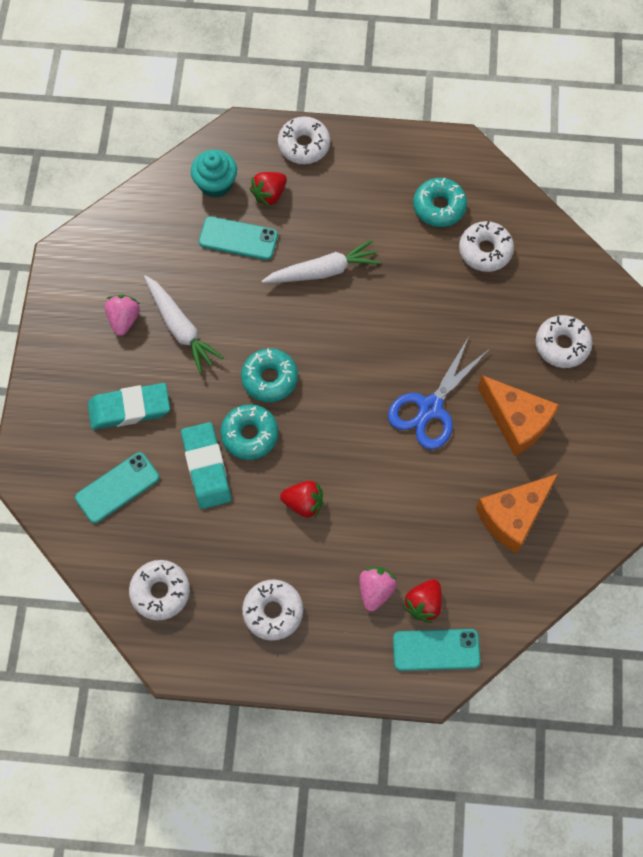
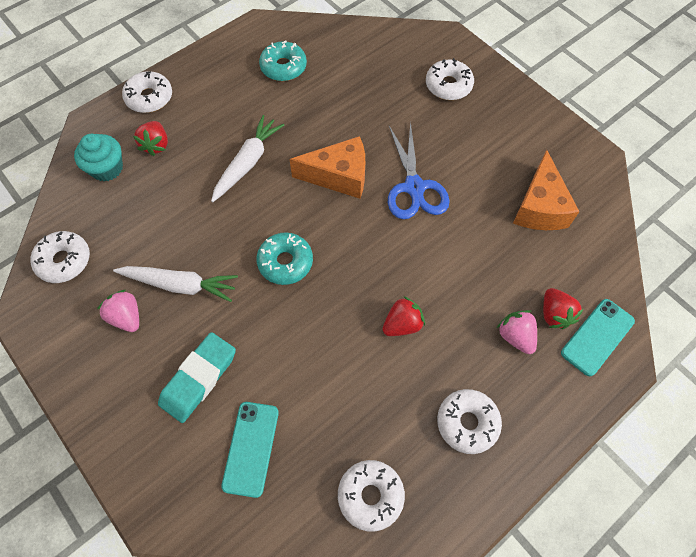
camera: 45 degrees left, 5 degrees down
(206, 467) = (305, 366): turquoise eraser -> none
(238, 238) = (162, 190): turquoise phone -> none
(249, 435) = (312, 313): turquoise donut -> none
(485, 251) = (341, 70): white donut -> white donut (64, 261)
(516, 421) = (474, 150): orange cheese -> orange cheese (339, 176)

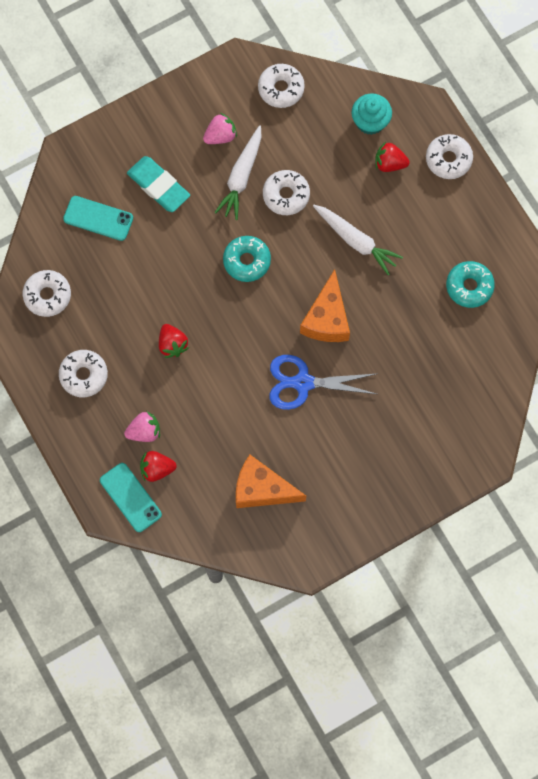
camera: 100 degrees right, 10 degrees up
(448, 85) = (419, 443): white donut -> white donut (286, 195)

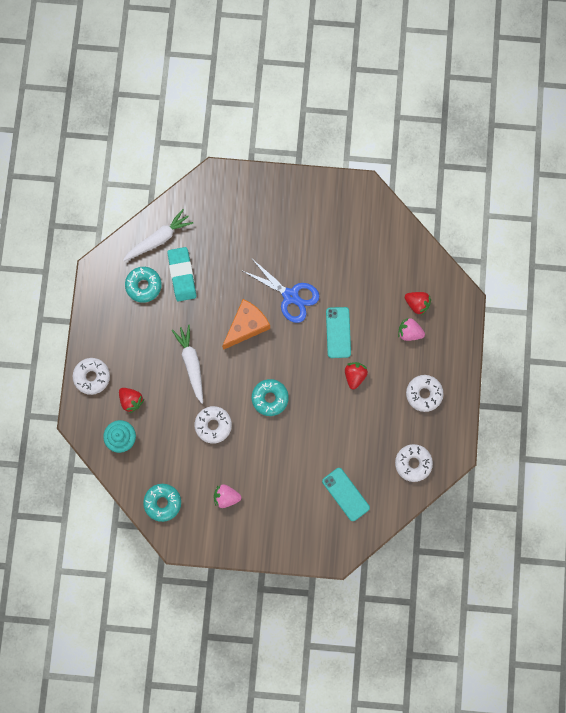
camera: 145 degrees left, 5 degrees up
(130, 497) = (444, 297): turquoise phone -> turquoise phone (338, 332)
(158, 186) = (291, 489): turquoise eraser -> turquoise eraser (182, 275)
(241, 177) = (233, 458): white carrot -> white carrot (159, 239)
(262, 489) = (361, 249): orange cheese -> none
(281, 89) = (163, 502): white donut -> turquoise donut

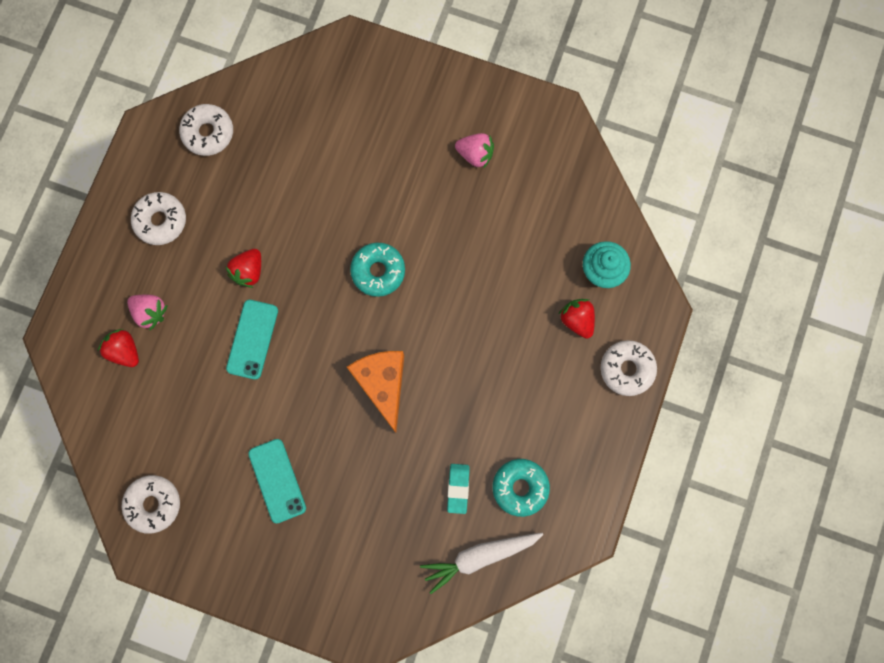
camera: 165 degrees left, 0 degrees up
(163, 502) = (564, 169): turquoise donut -> none
(182, 275) = (458, 488): turquoise eraser -> turquoise eraser, size x0.60
(191, 363) = (477, 350): white carrot -> none
(213, 425) = (468, 255): white donut -> white donut (153, 504)
(246, 326) = (382, 384): orange cheese -> orange cheese turned 105 degrees clockwise
(290, 296) = (305, 412): blue scissors -> none
(345, 494) = (312, 117): turquoise phone -> turquoise phone (277, 480)

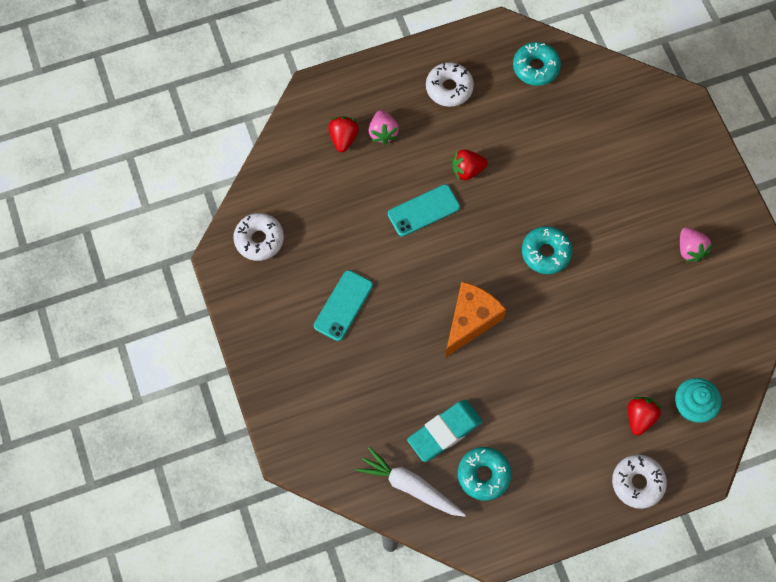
camera: 50 degrees right, 10 degrees down
(208, 133) = (535, 68): white donut -> turquoise donut
(458, 488) = (444, 432): turquoise eraser -> turquoise eraser, size x1.66

